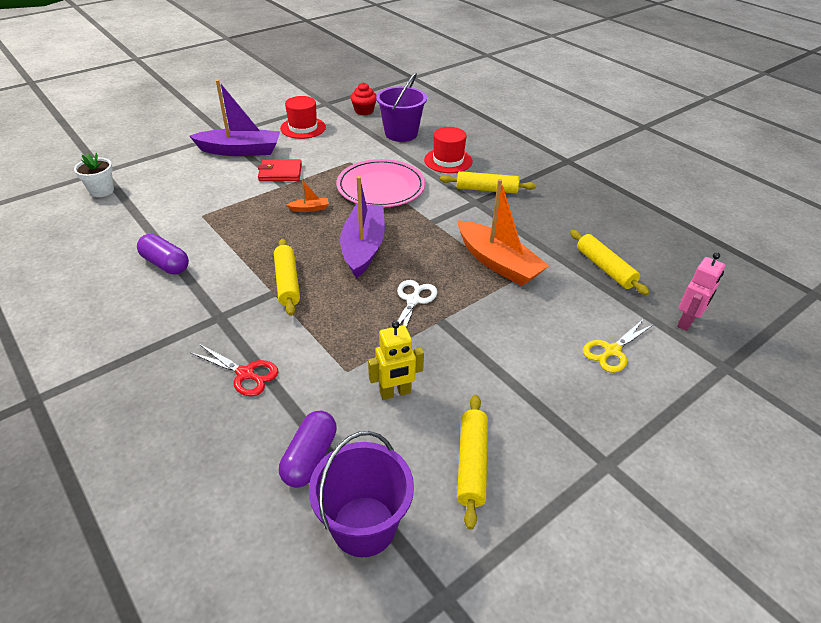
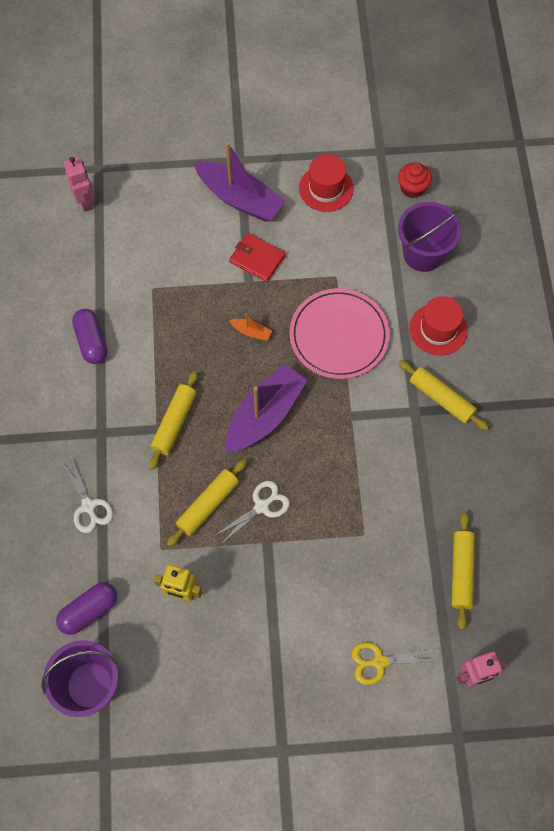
camera: 35 degrees right, 25 degrees up
(102, 191) = (85, 202): white flower pot -> pink robot
(245, 374) = (88, 506): red scissors -> white scissors
(471, 464) = (190, 687): yellow rolling pin -> yellow rolling pin (208, 505)
(498, 263) = (368, 506): orange boat -> none

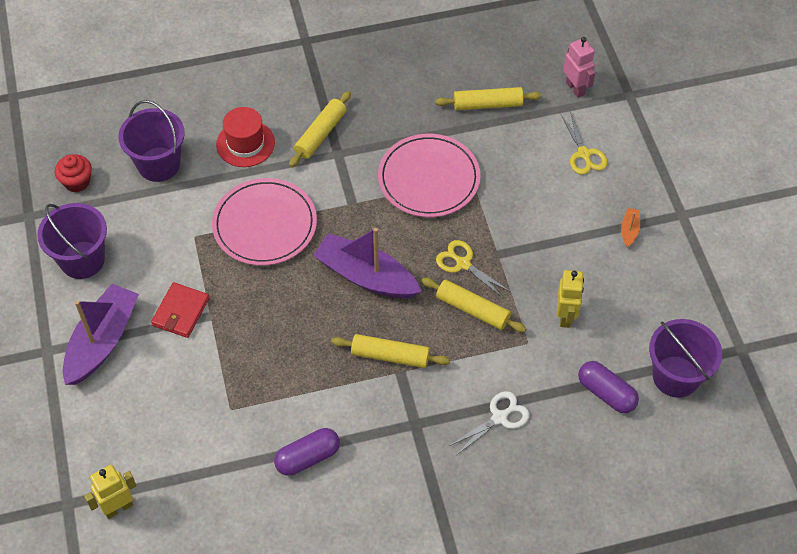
camera: 100 degrees left, 10 degrees down
(85, 202) = (118, 507): pink robot -> yellow robot
(251, 332) = (272, 303): orange boat -> orange boat (629, 230)
(262, 506) = (463, 264): white scissors -> yellow scissors
(326, 188) = (82, 260): red hat -> purple bucket
(371, 492) = (429, 178): none -> pink plate

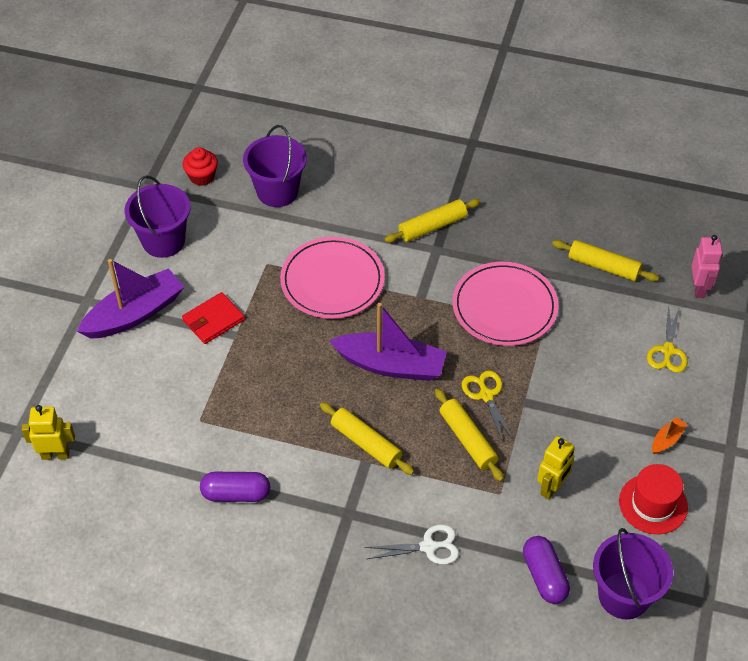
camera: 30 degrees right, 5 degrees down
(245, 143) = (361, 206): red hat -> red hat (653, 504)
(366, 276) = (391, 365): purple boat -> purple boat turned 135 degrees clockwise

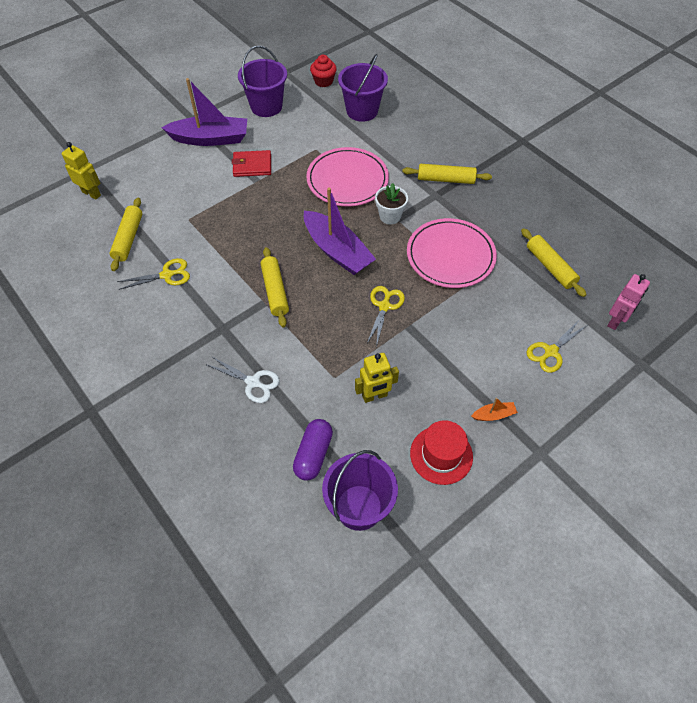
camera: 35 degrees right, 5 degrees up
(236, 494) = (167, 275): purple capsule -> yellow scissors
(411, 298) = (390, 216): none -> white flower pot
(468, 439) = (345, 328): yellow rolling pin -> yellow rolling pin (128, 238)

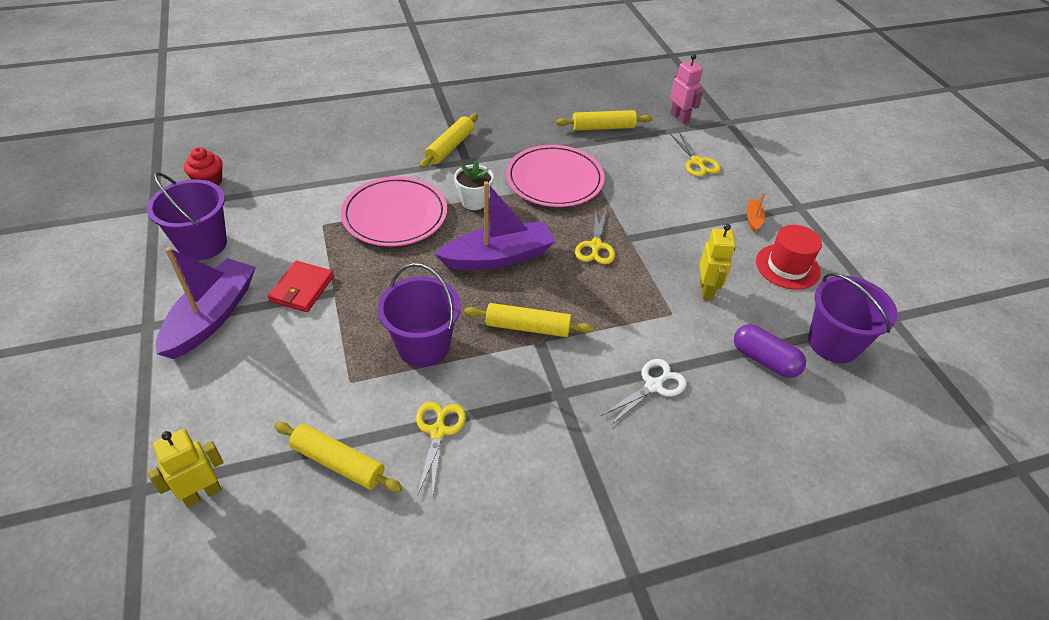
camera: 70 degrees left, 10 degrees down
(362, 111) = (292, 168): purple bucket -> purple bucket (423, 346)
(384, 306) = (595, 246): yellow scissors -> yellow scissors turned 120 degrees counterclockwise

